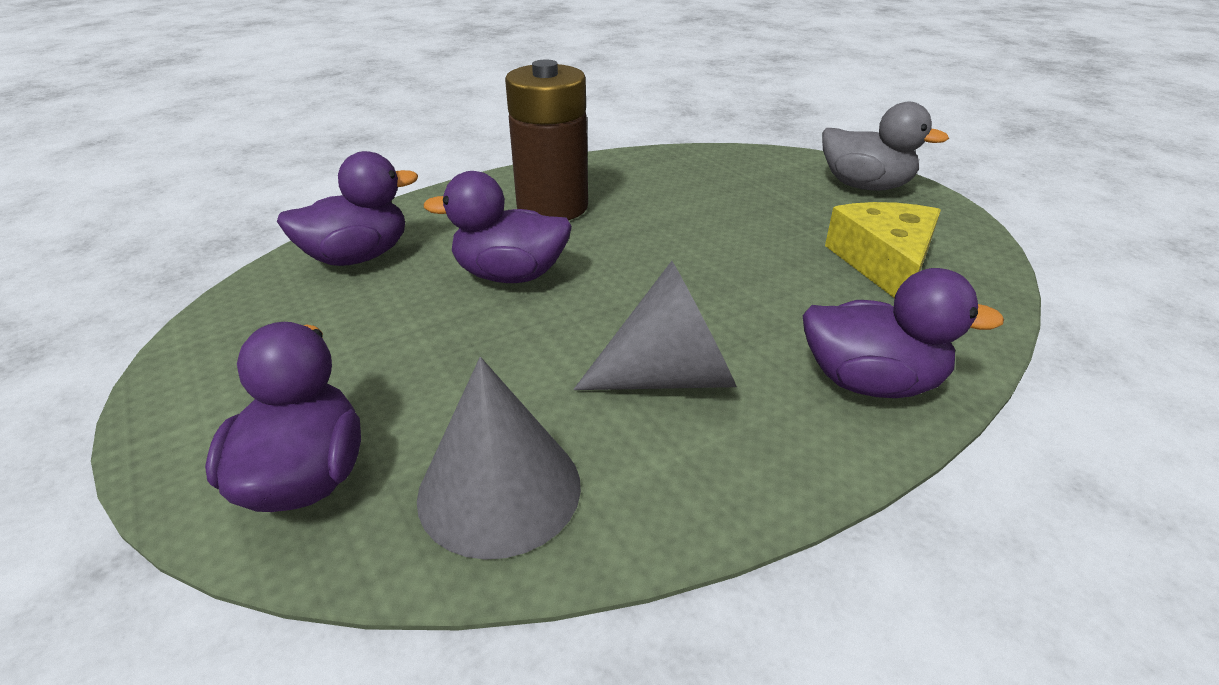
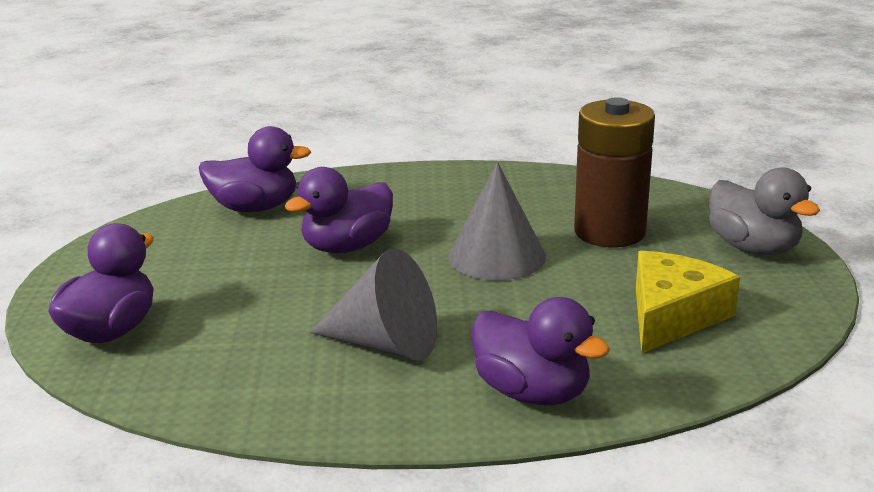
camera: 30 degrees right, 10 degrees down
(499, 489) = (207, 372): grey cone -> grey cone (497, 256)
(510, 275) = (347, 247): purple duck -> purple duck turned 75 degrees counterclockwise
(552, 207) = (435, 202): brown battery -> brown battery (609, 232)

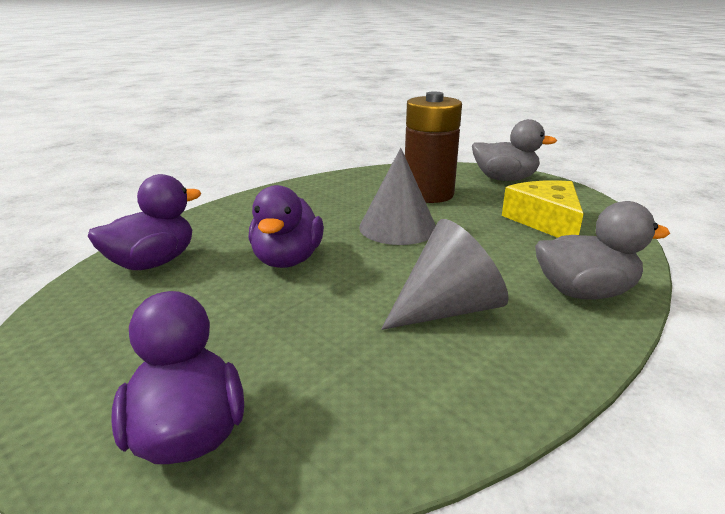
camera: 45 degrees left, 0 degrees up
(532, 392) = (584, 292): purple duck -> grey duck

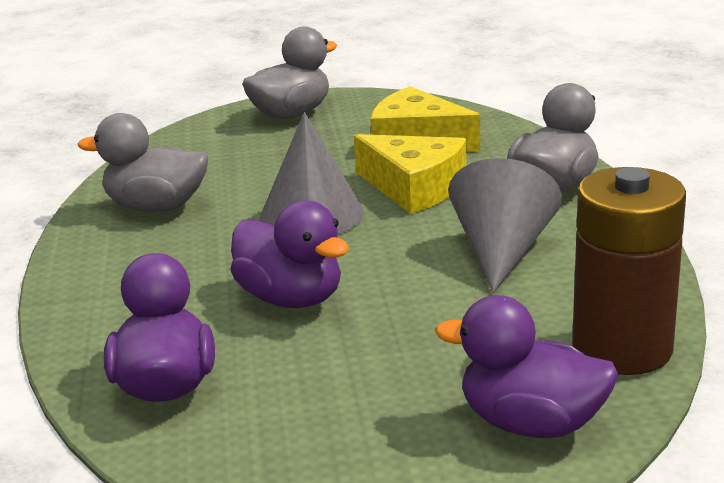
camera: 50 degrees left, 0 degrees up
(345, 190) = (156, 207): none -> grey duck
(428, 194) = (256, 167): brown battery -> brown battery (622, 349)
(484, 243) = (414, 188): none -> yellow cheese

